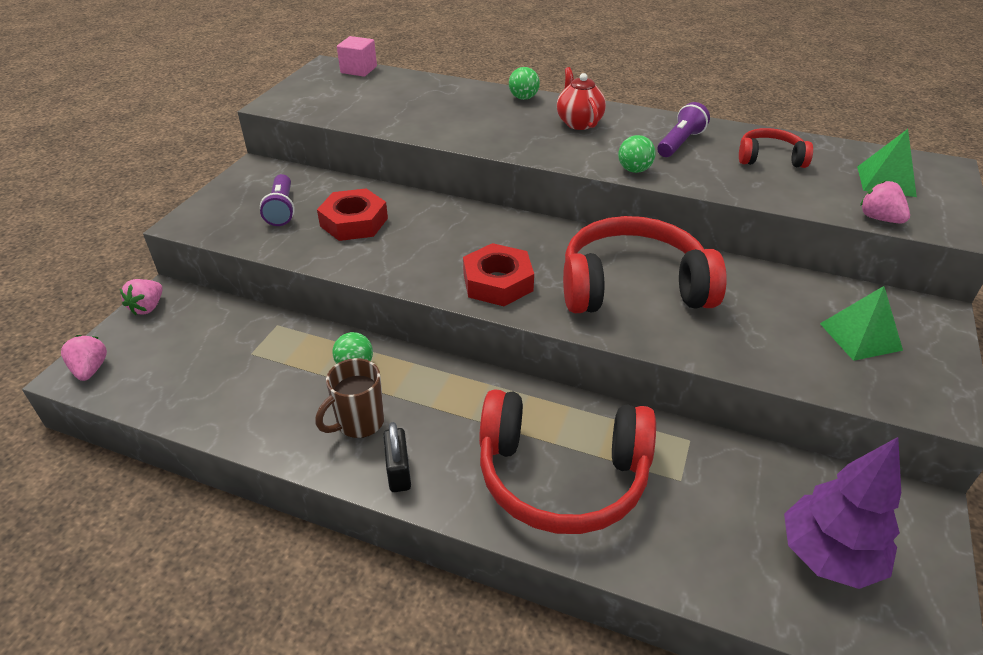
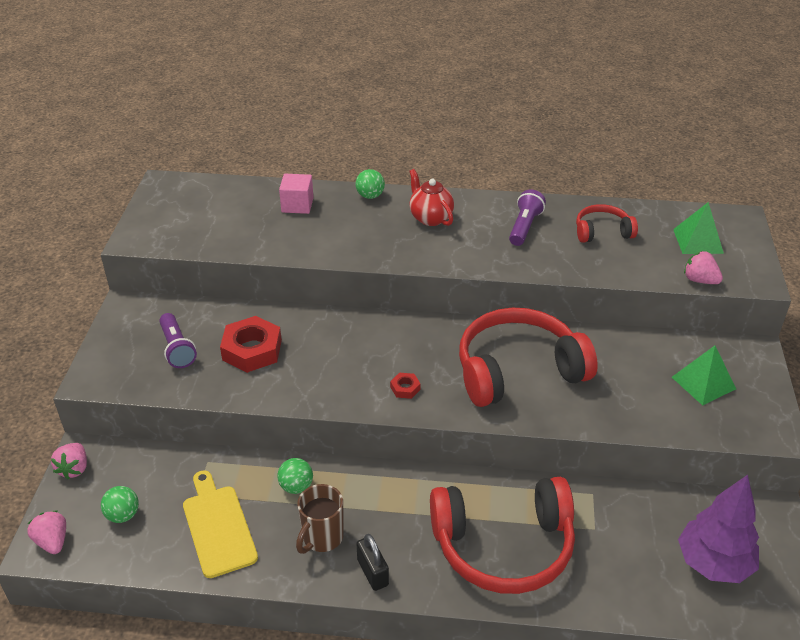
camera: 15 degrees left, 0 degrees up
(256, 389) = (218, 527): none -> yellow cutting board
(358, 70) = (197, 184): pink cube -> pink cube (297, 205)
(497, 282) = (405, 388): red nut -> red nut, size x0.46
(634, 170) = (495, 263): green ball -> green ball (123, 515)

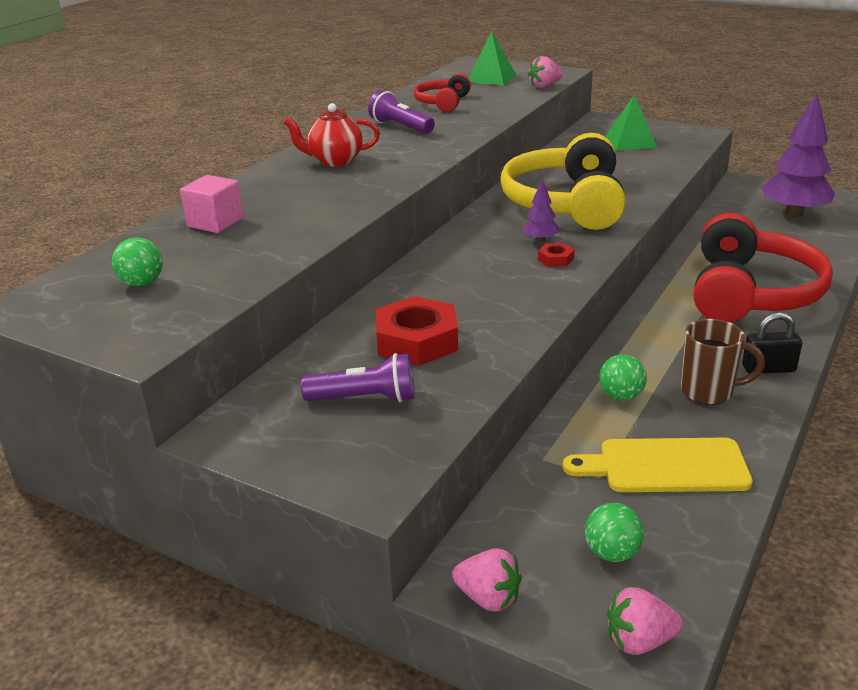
camera: 65 degrees left, 10 degrees down
(322, 538) = (708, 392): brown mug -> brown mug turned 45 degrees counterclockwise
(370, 196) = (253, 182): green ball -> green ball (142, 283)
(435, 372) = (540, 240): none -> purple tree
(518, 370) = (566, 203): red headphones -> yellow headphones

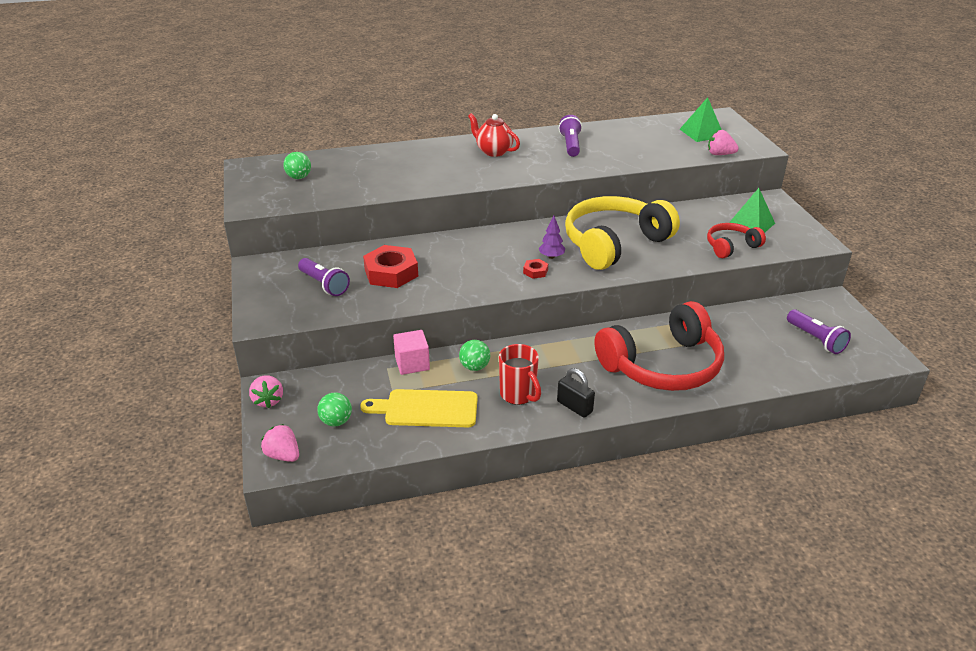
camera: 45 degrees right, 5 degrees up
(215, 222) = (377, 161): pink cube -> pink cube (412, 363)
(443, 103) = (630, 138): red headphones -> red headphones (731, 246)
(665, 466) = (426, 409): yellow cutting board -> yellow cutting board turned 45 degrees counterclockwise
(708, 392) = (518, 395): brown mug -> red mug
(794, 213) = (816, 339): purple tree -> purple flashlight

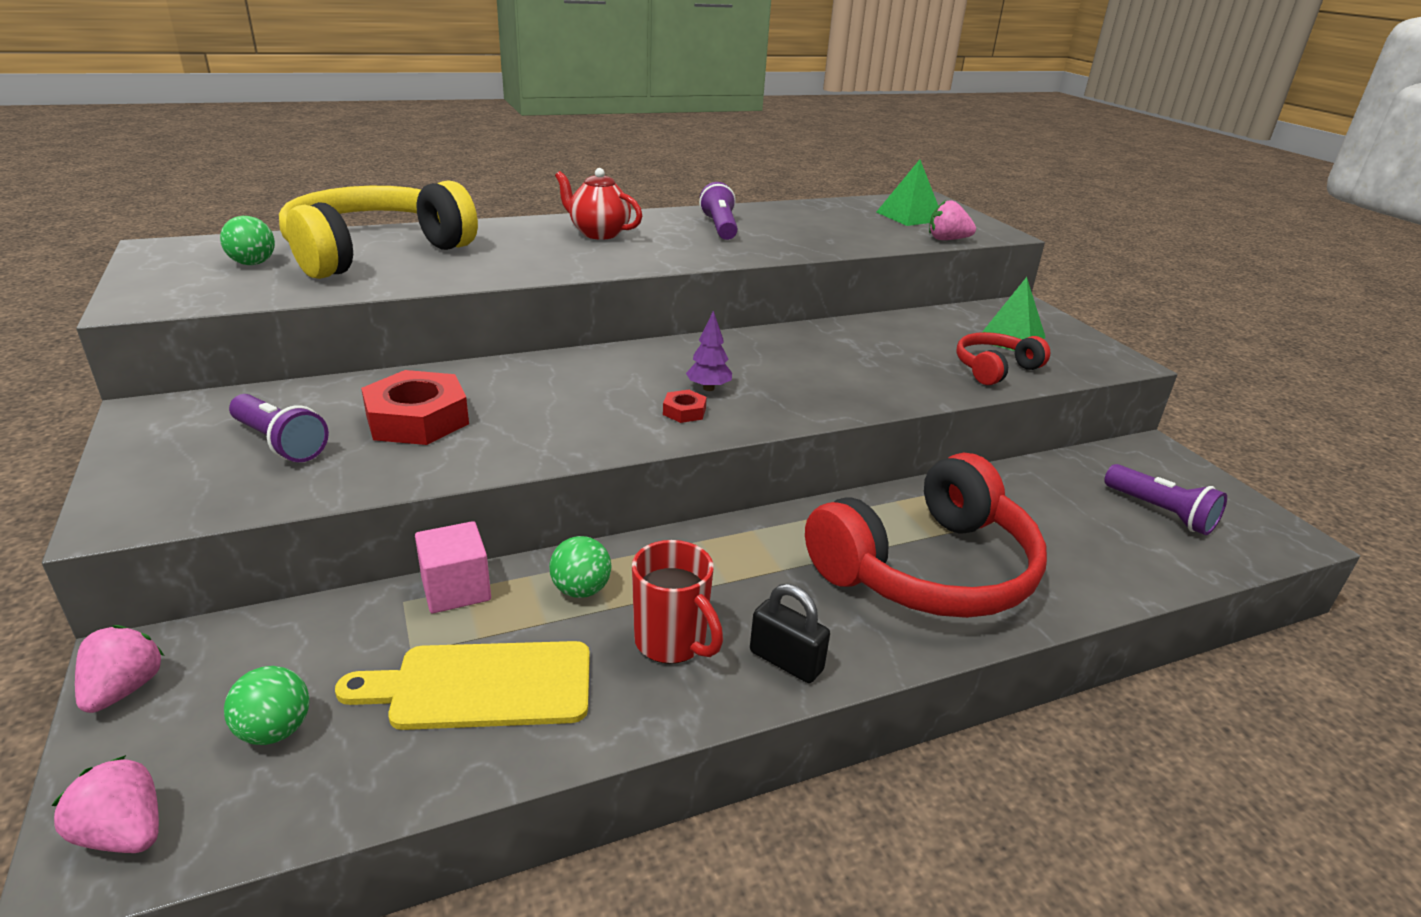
camera: 10 degrees left, 5 degrees down
(268, 400) = (124, 689): pink strawberry -> pink strawberry turned 150 degrees counterclockwise
(614, 243) = (809, 367): yellow headphones -> yellow headphones (375, 252)

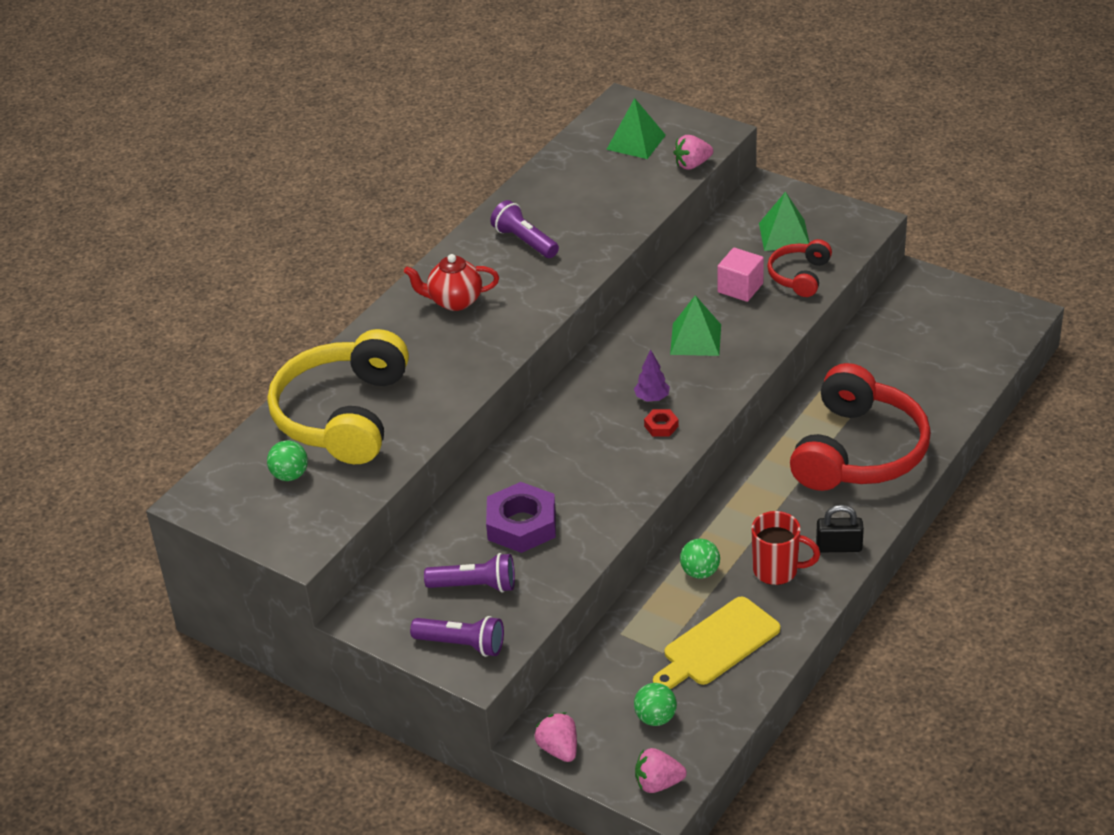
camera: 30 degrees left, 10 degrees up
(417, 419) = (521, 525): red nut -> purple nut
(456, 589) = (637, 611): pink cube -> pink cube (740, 288)
(818, 368) = (695, 339): none -> green pyramid
(1160, 512) = (948, 334): purple flashlight -> purple flashlight (462, 644)

